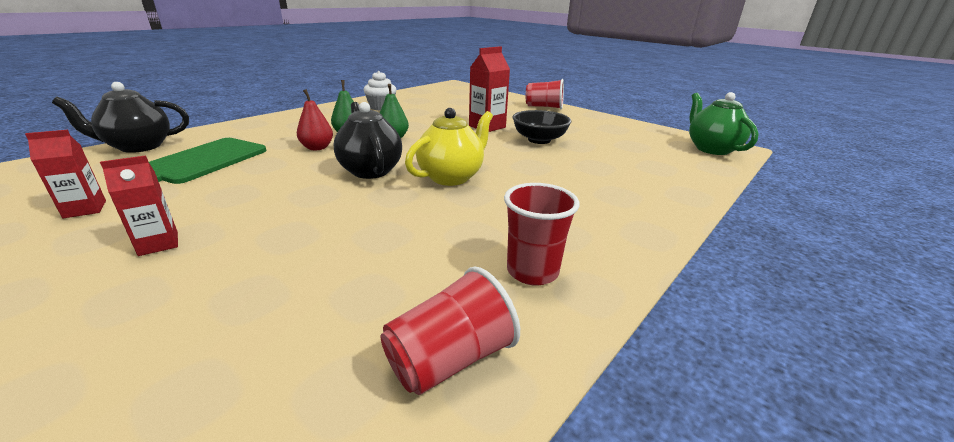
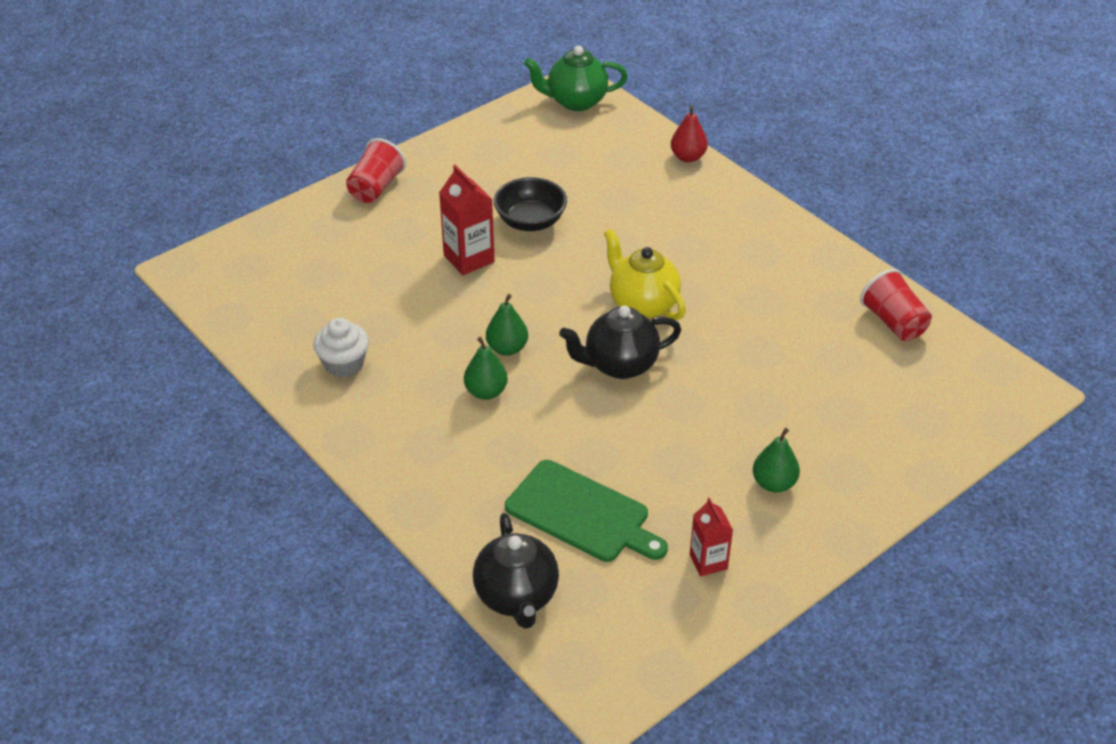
camera: 80 degrees left, 15 degrees up
(158, 244) = (774, 483): red carton -> green pear
(317, 148) = (540, 416): red pear -> red pear (688, 157)
(532, 271) = (811, 277): red cup -> none

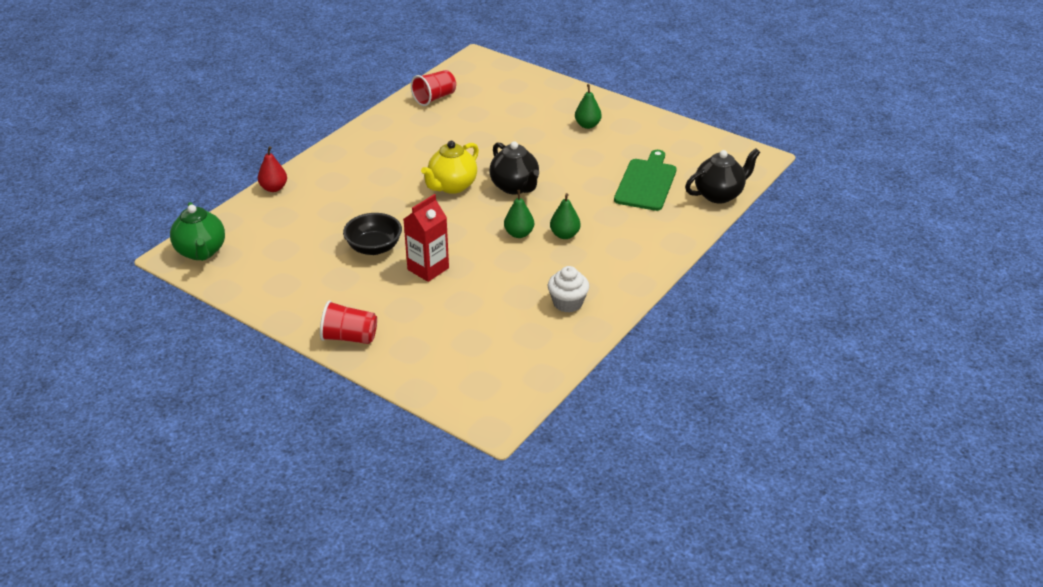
camera: 105 degrees left, 5 degrees down
(708, 562) = (655, 139): red carton -> none

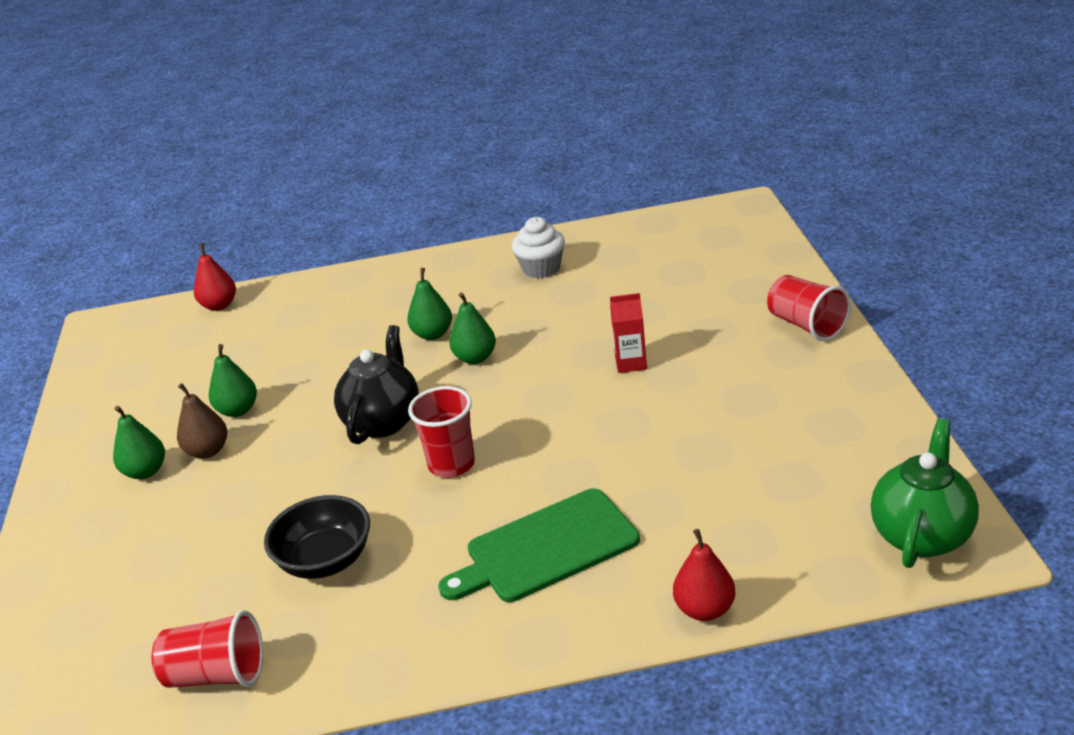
camera: 130 degrees left, 5 degrees down
(374, 248) = (662, 420): black bowl -> black bowl (325, 560)
(428, 269) = (630, 363): red carton -> red carton, size x0.64
(452, 186) = (451, 464): yellow teapot -> red cup
(576, 142) = (208, 451): none -> brown pear
(596, 160) = (238, 410): none -> green pear
(646, 183) = (250, 353): green cutting board -> green cutting board (546, 548)
(719, 195) = (219, 305): black teapot -> red pear

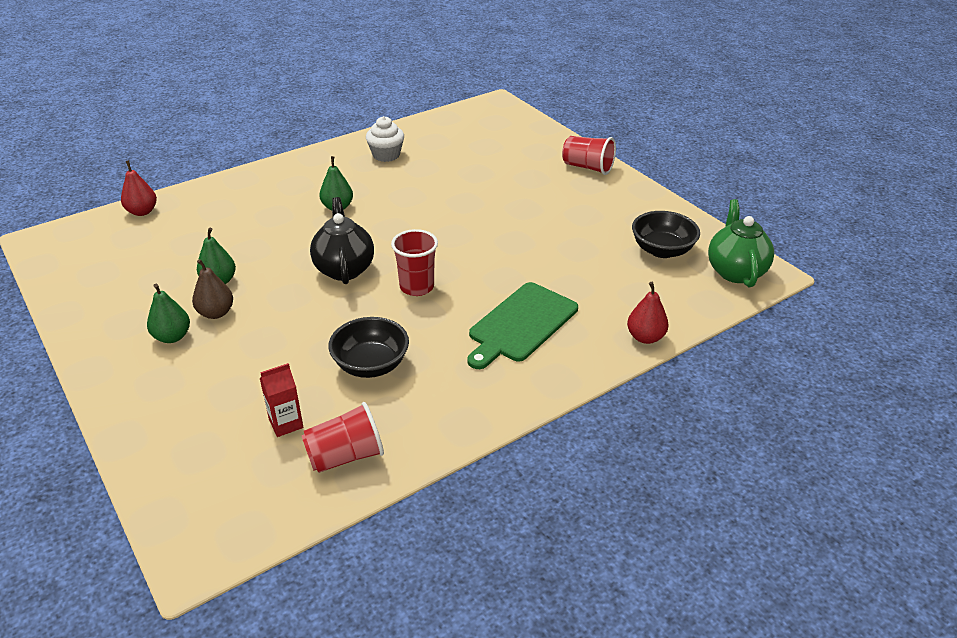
camera: 30 degrees left, 5 degrees up
(475, 358) = (381, 218): green pear -> none
(630, 363) = (493, 205): red carton -> red carton (286, 423)
(828, 477) = (662, 250): none -> black bowl

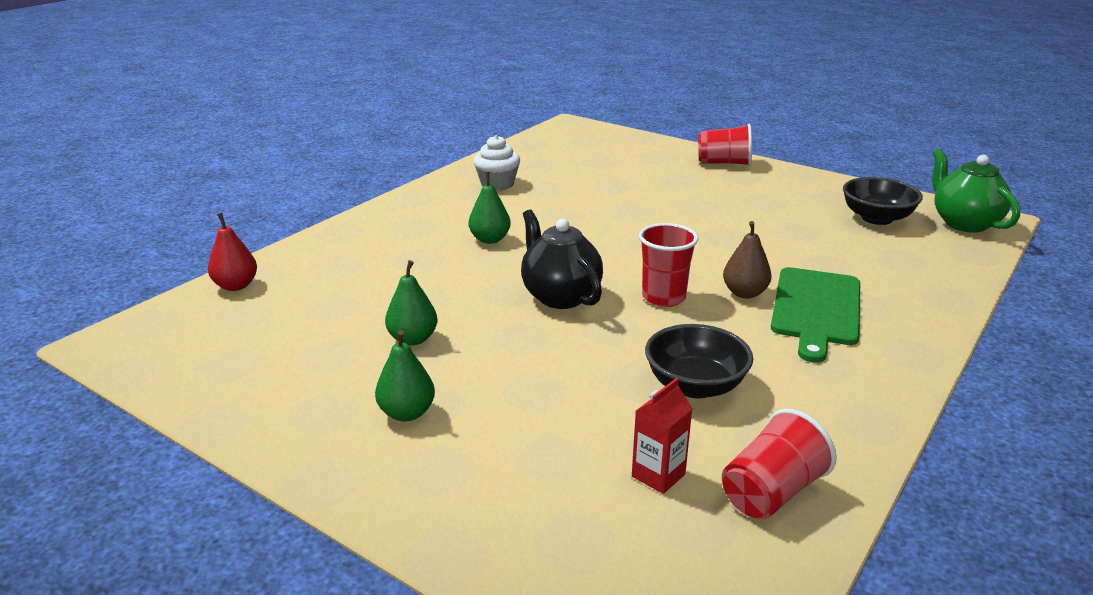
camera: 20 degrees left, 10 degrees down
(216, 313) = (442, 374): brown pear -> brown pear (744, 293)
(645, 337) = (952, 295): red pear -> none

